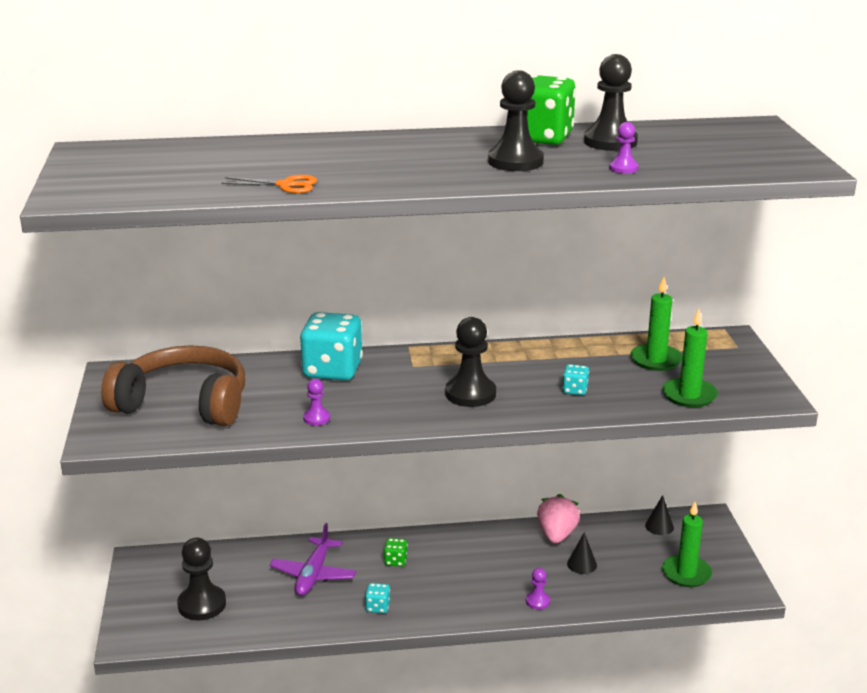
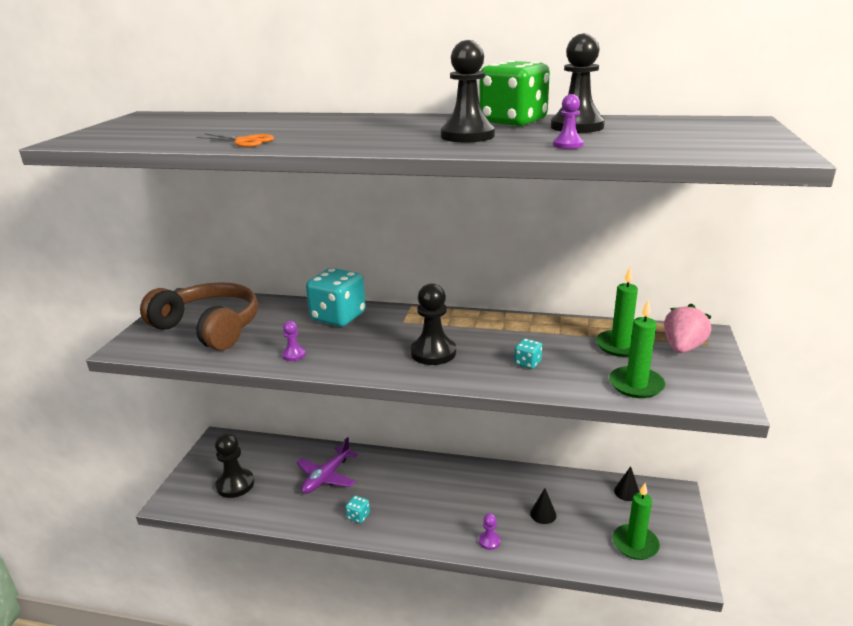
camera: 20 degrees right, 0 degrees up
(395, 561) = (393, 478): green dice -> none
(557, 535) = (533, 482): pink strawberry -> pink strawberry (682, 348)

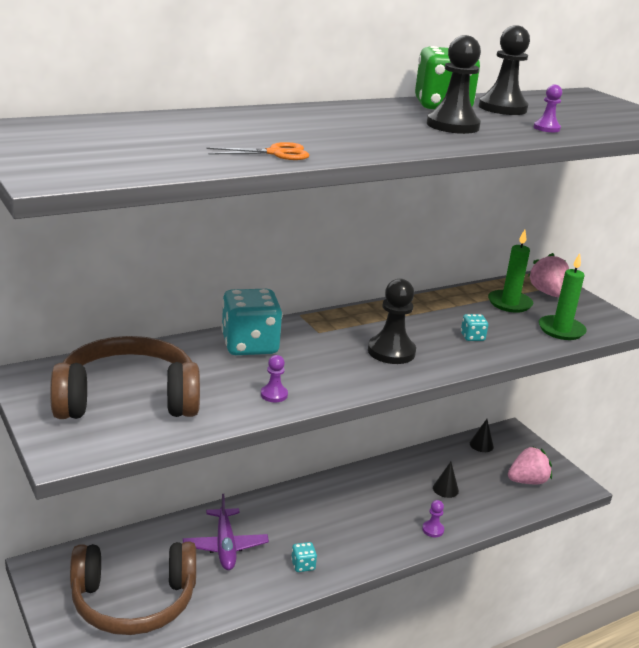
camera: 45 degrees left, 0 degrees up
(235, 484) = (133, 601): black pawn -> brown headphones
(635, 544) = (527, 481): green candle -> pink strawberry

